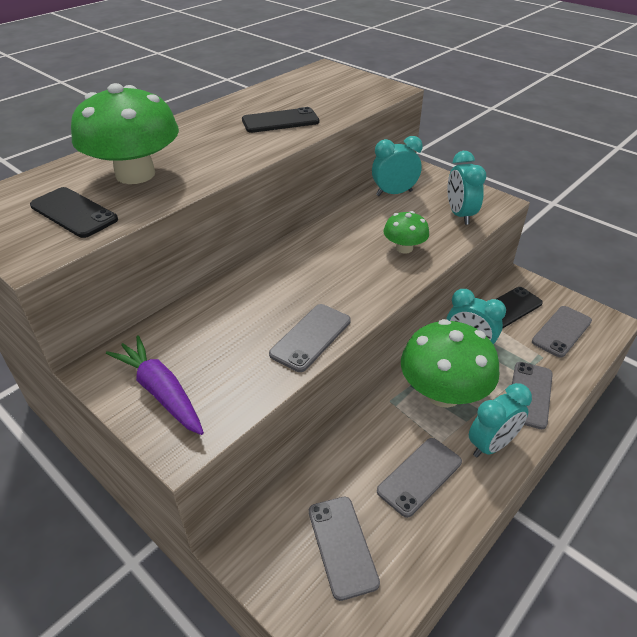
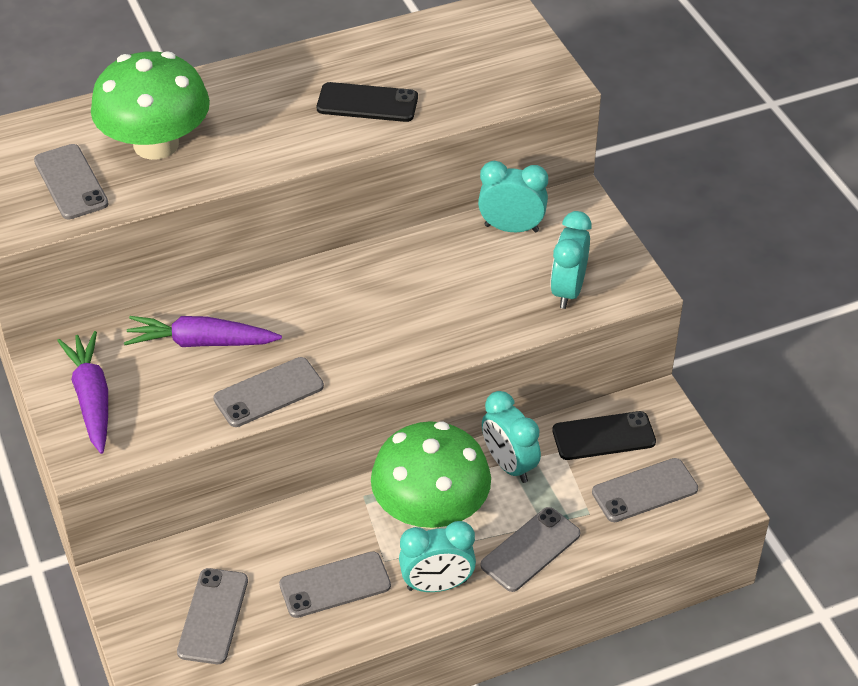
camera: 25 degrees right, 5 degrees up
(74, 213) = (71, 182): black phone -> grey phone
(231, 319) = (201, 342): none -> purple carrot
(404, 248) = (456, 316): green mushroom -> none

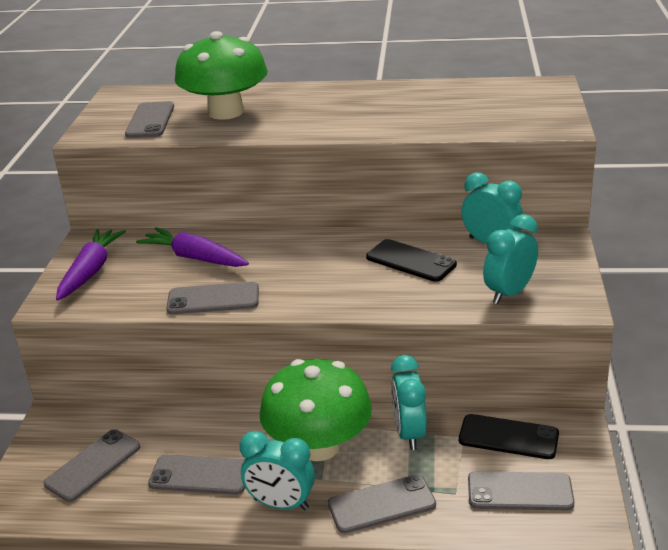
camera: 30 degrees right, 15 degrees down
(367, 103) = (397, 115): black phone -> black phone (410, 261)

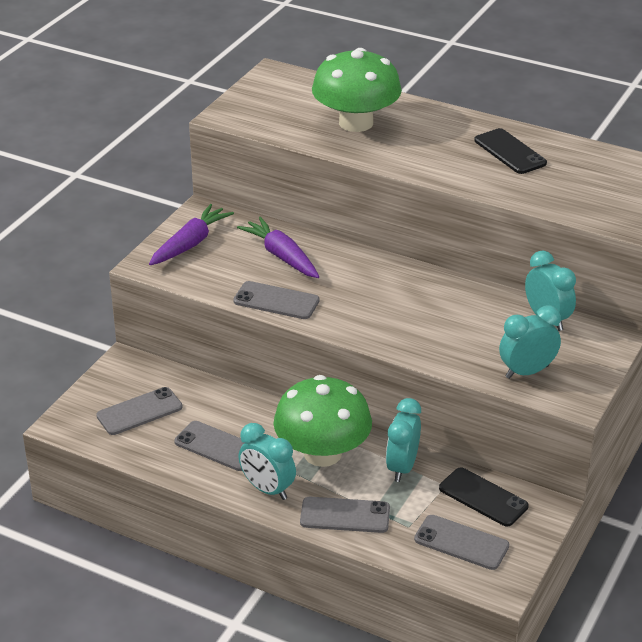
camera: 20 degrees right, 5 degrees up
(150, 120) = (285, 114): grey phone -> none
(410, 261) = (463, 315): black phone -> black phone (510, 152)

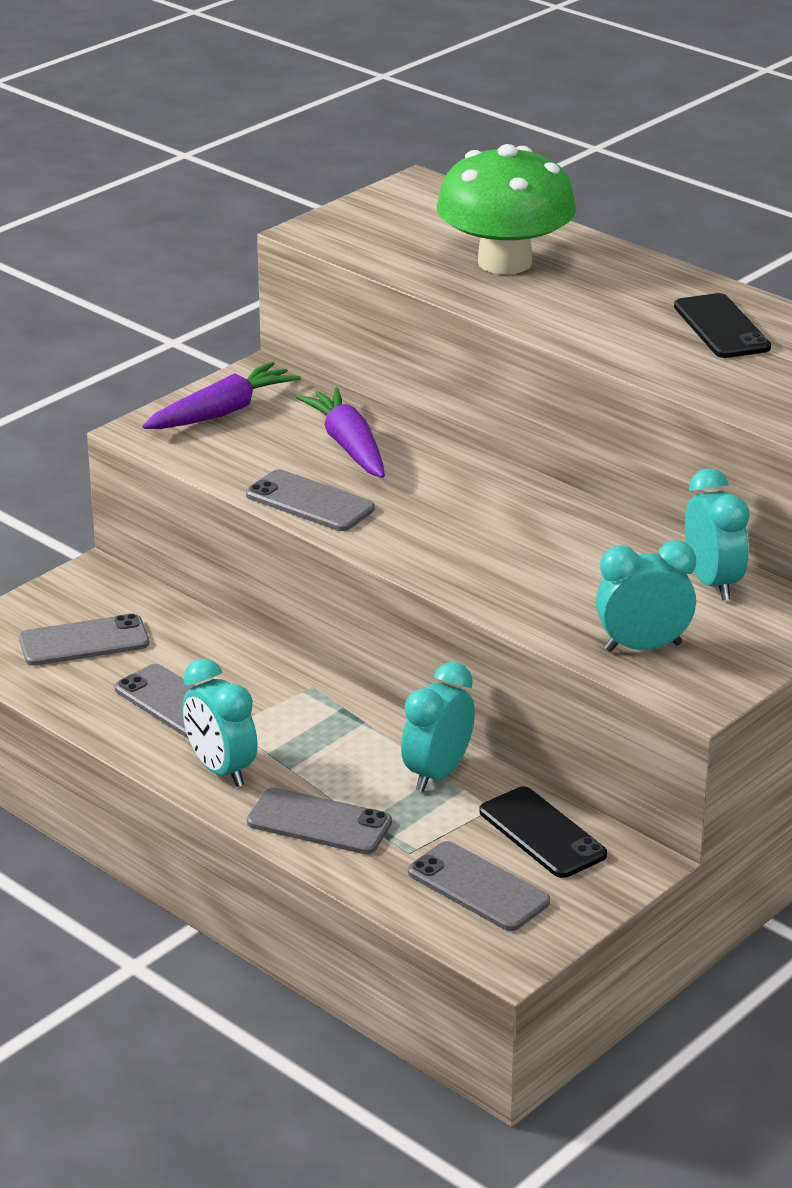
camera: 15 degrees right, 5 degrees down
(322, 453) = (326, 737): green mushroom -> none

